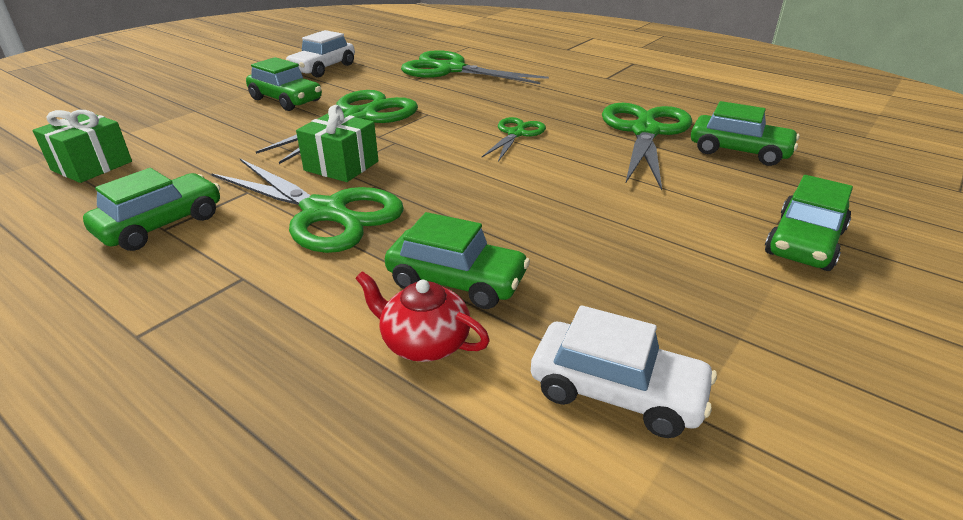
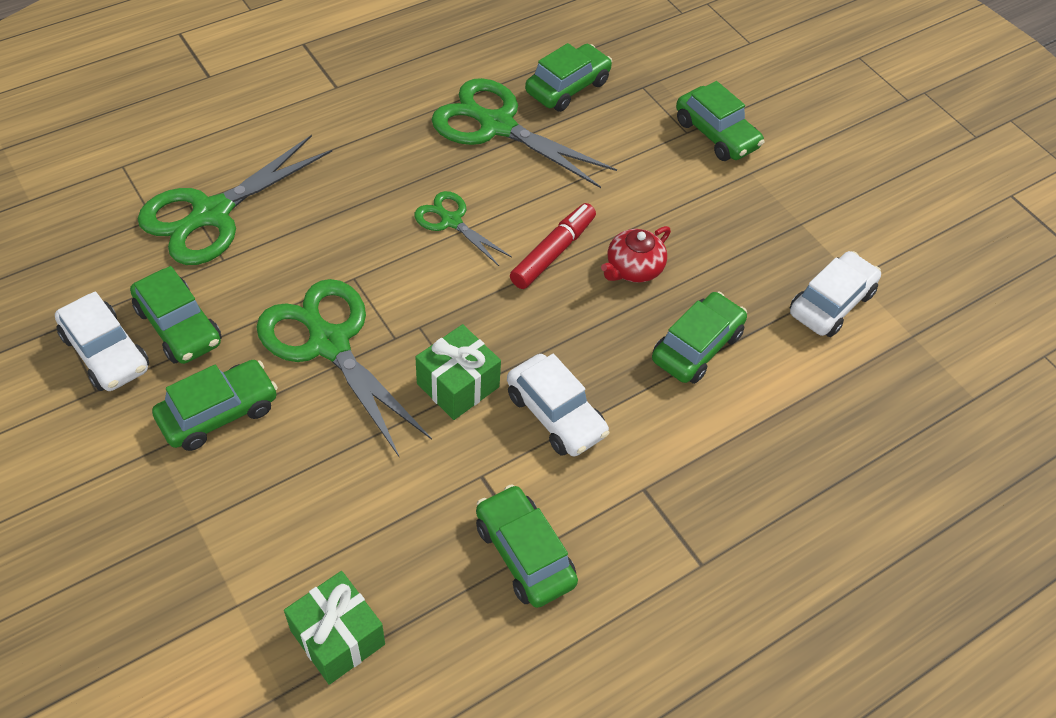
camera: 75 degrees left, 20 degrees up
(325, 213) = (555, 414): green scissors -> white car
(352, 79) = (179, 326): none -> green car
(424, 342) = (761, 384): red teapot -> red teapot (633, 268)
(521, 179) = (553, 252): none -> red marker

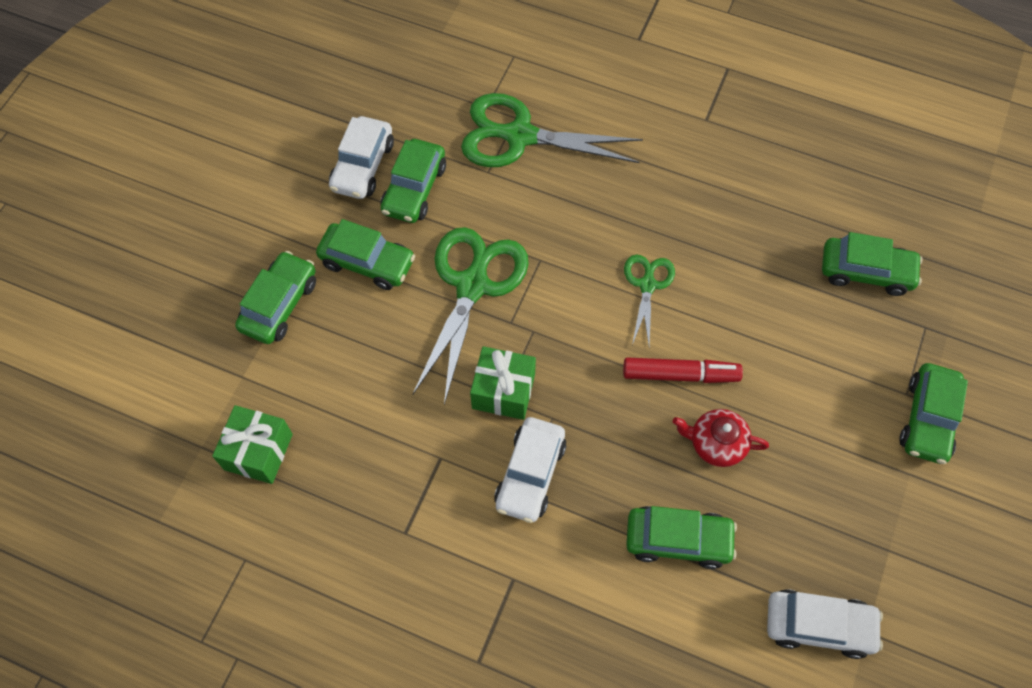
camera: 60 degrees right, 10 degrees up
(496, 125) = (772, 250): green scissors -> none
(524, 554) = (398, 528): green car -> green car (279, 304)

